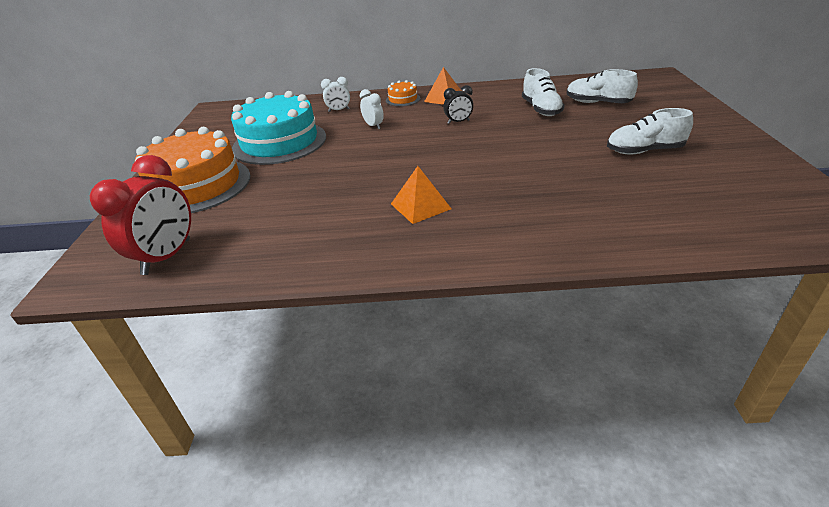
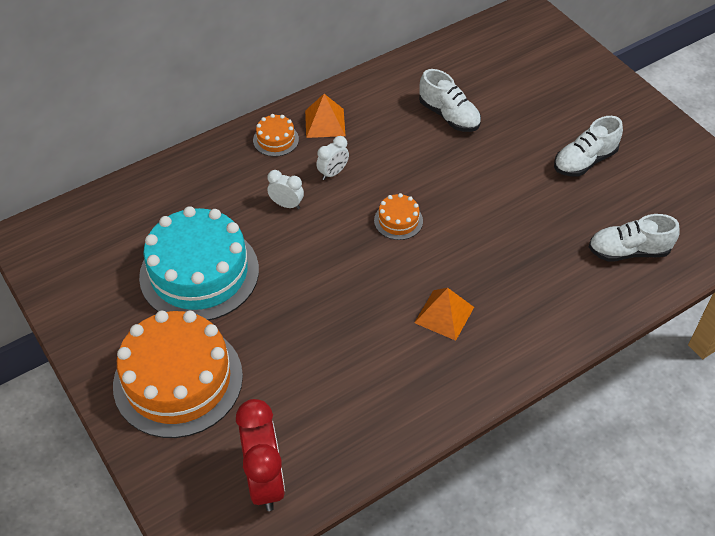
camera: 35 degrees left, 15 degrees up
(338, 110) = (213, 187): white clock -> white clock (333, 173)
(443, 149) = (398, 221): none -> orange cake
(458, 122) = (378, 167): black clock -> none
(597, 103) = (498, 87): white shoe -> white shoe (628, 251)

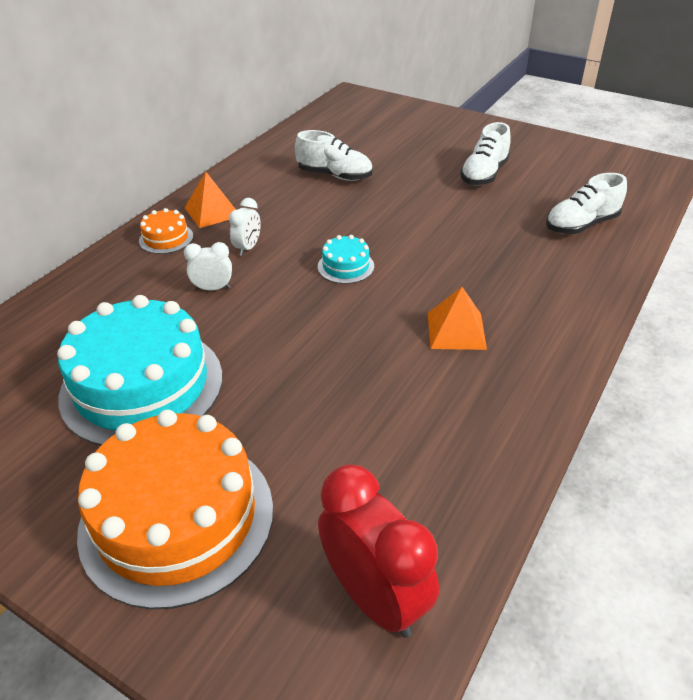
camera: 25 degrees left, 10 degrees down
(398, 221) = (345, 266): orange cake -> turquoise cake

